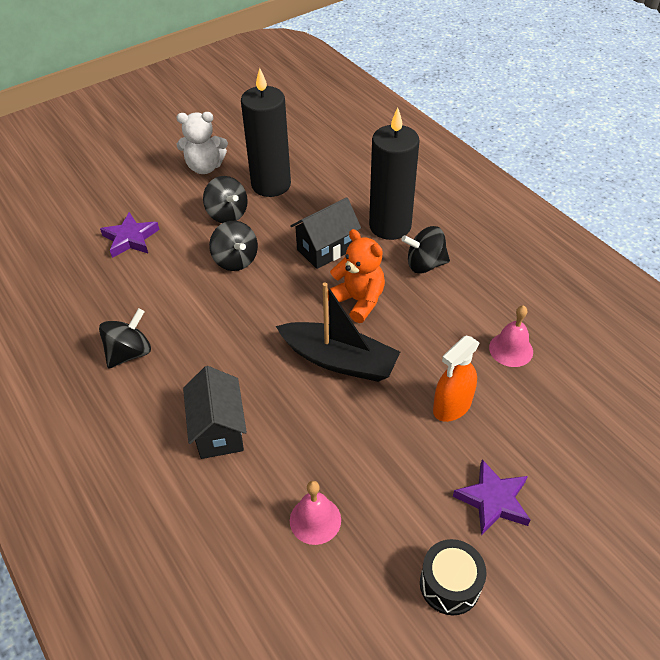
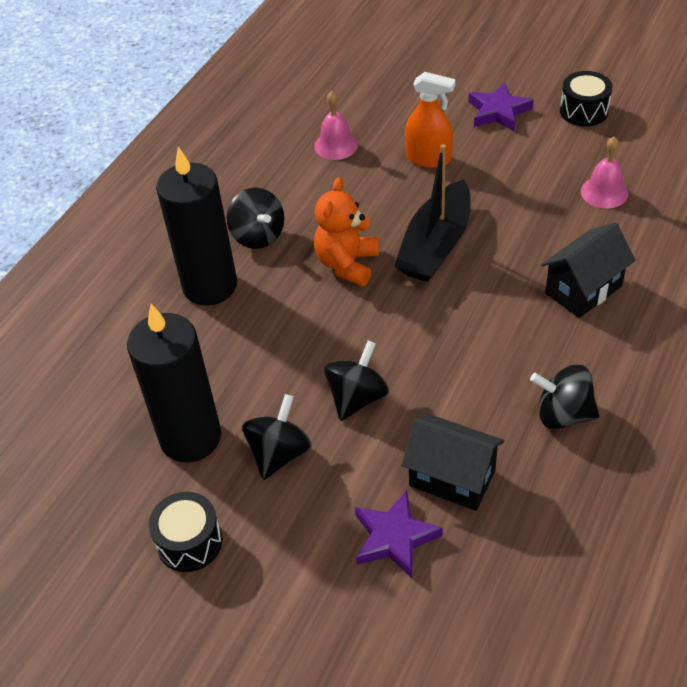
camera: 115 degrees left, 0 degrees up
(205, 167) = (189, 542): white teddy bear -> black drum
(326, 249) = (284, 324): black house -> black house (452, 478)
(339, 360) = (436, 245): black boat -> black boat turned 150 degrees counterclockwise

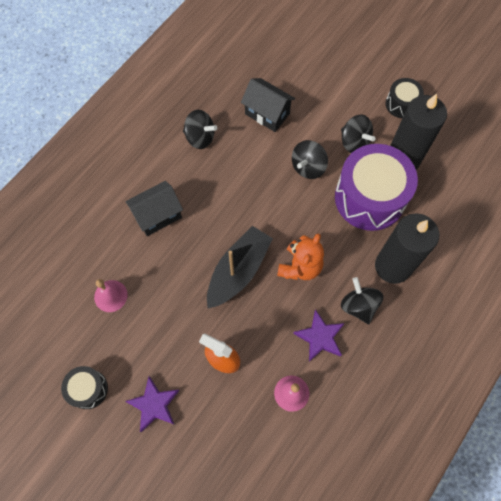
camera: 175 degrees left, 20 degrees up
(247, 368) = (369, 198): none -> purple drum
(279, 453) = (354, 142): black spinning top -> black spinning top turned 75 degrees counterclockwise
(394, 538) = (301, 90): purple star -> purple star (320, 337)

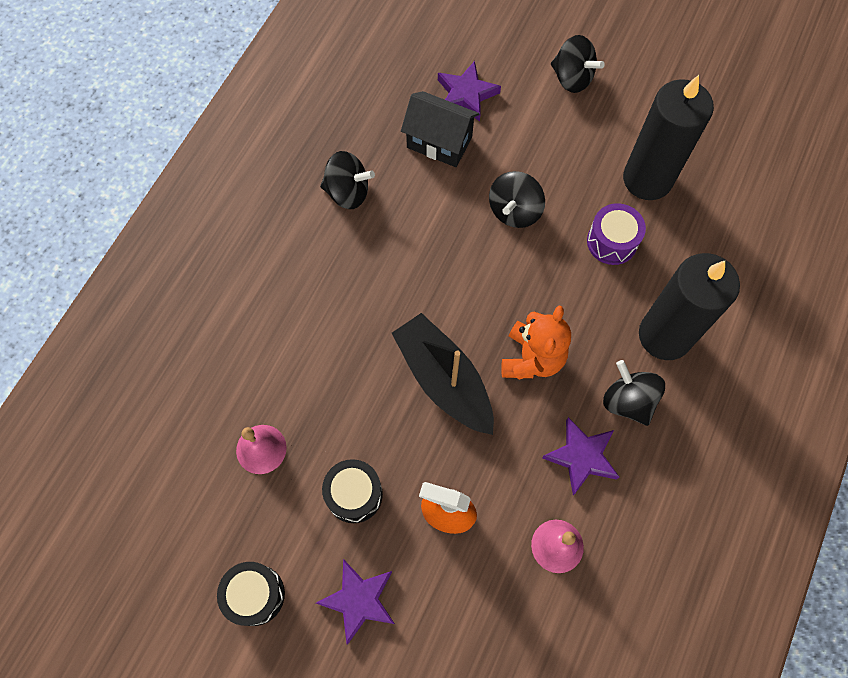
camera: 10 degrees left, 0 degrees up
(158, 215) = (308, 317): black house -> none
(238, 271) = (443, 379): black boat -> black boat turned 60 degrees counterclockwise
(291, 85) = (466, 95): none -> purple star
(354, 142) = (573, 164): black spinning top -> black spinning top (572, 78)
(369, 198) = (612, 242): purple drum -> purple drum, size x0.49
(401, 104) = (629, 99): black drum -> black drum (354, 494)

